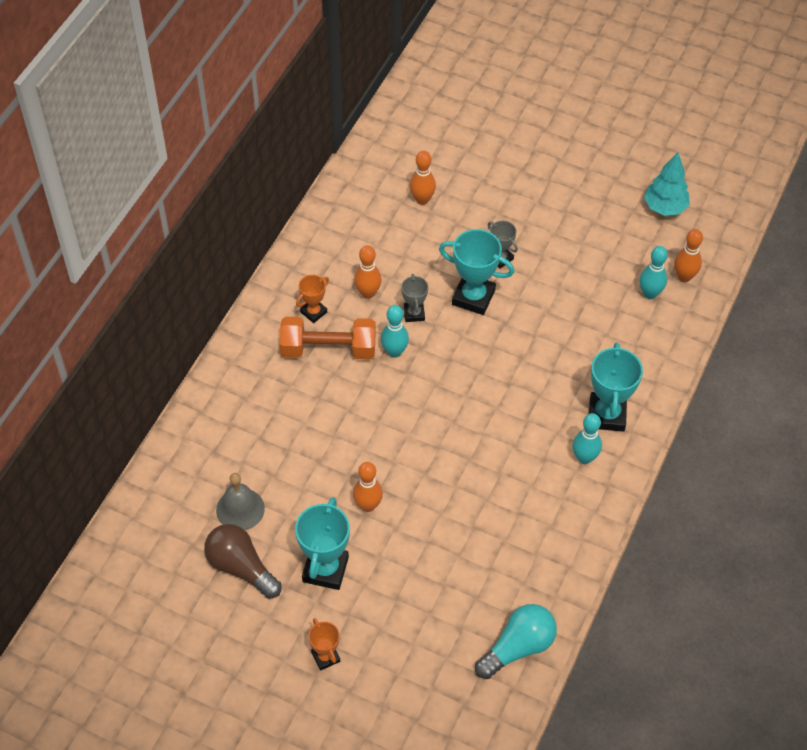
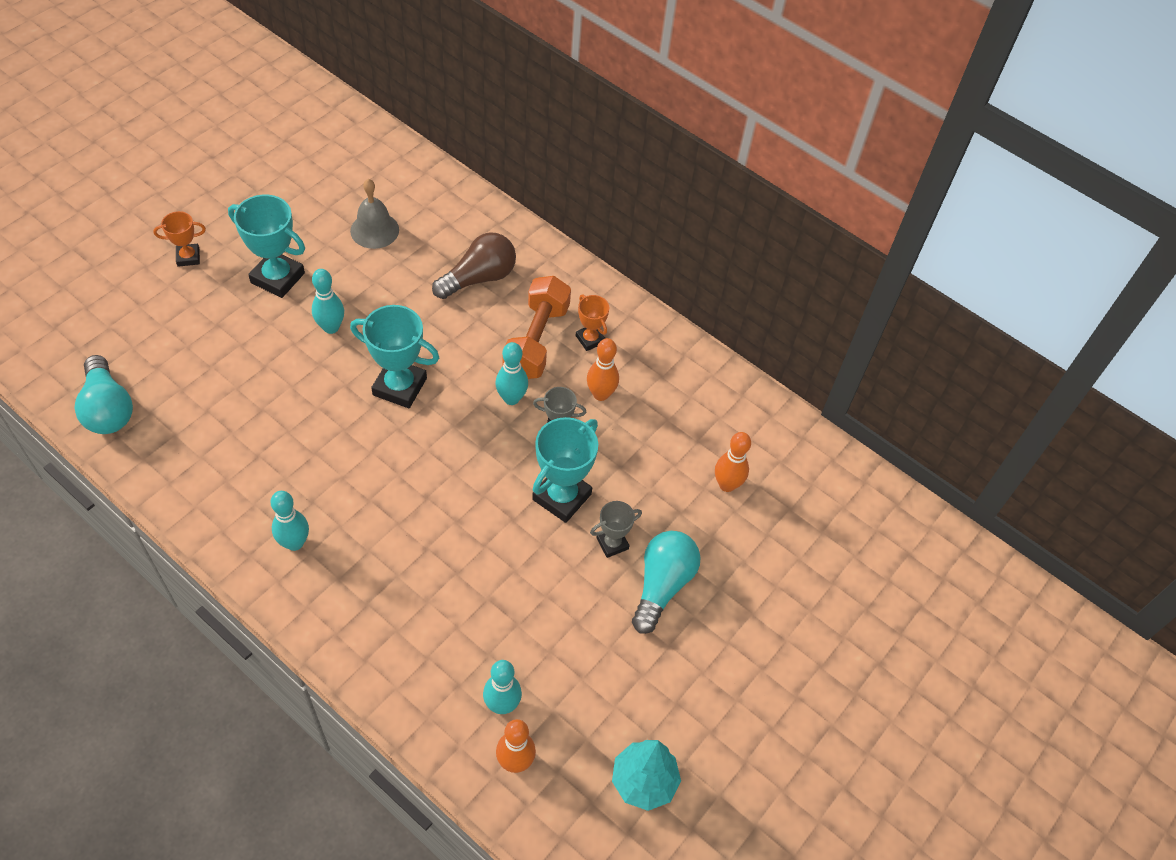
camera: 100 degrees right, 0 degrees up
(241, 567) = (312, 218): brown light bulb -> brown light bulb (479, 278)
(368, 505) = (331, 327): orange bowling pin -> turquoise bowling pin
(521, 223) = (662, 585): none -> turquoise light bulb
(607, 415) = (341, 587): turquoise trophy -> turquoise trophy (399, 387)

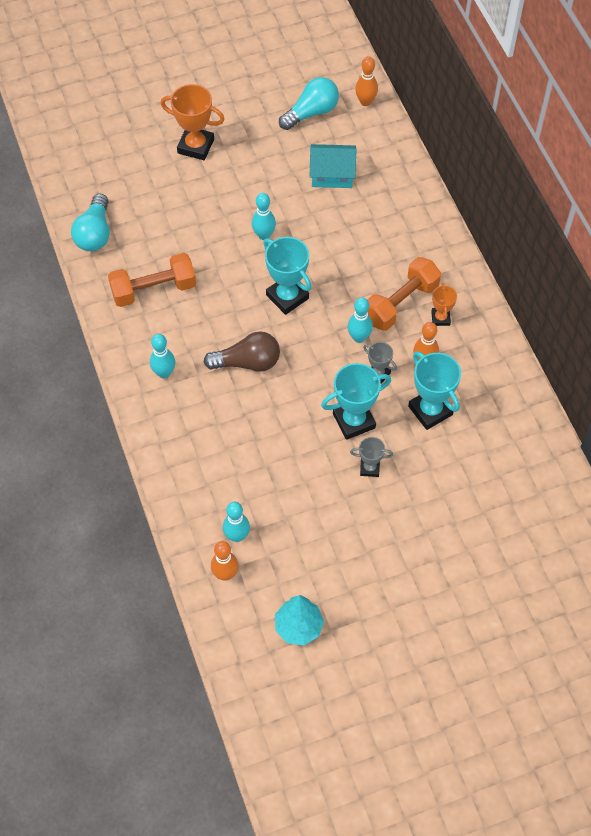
camera: 35 degrees right, 5 degrees up
(188, 257) = (196, 146): orange trophy -> orange trophy, size x1.78
(225, 446) = (153, 289): none -> orange dumbbell
(278, 278) = (247, 184): turquoise trophy -> turquoise trophy (430, 410)
(374, 230) = (332, 174): grey bell -> turquoise house
(479, 278) = (386, 240): brown light bulb -> brown light bulb (247, 362)
(662, 585) = (387, 511): turquoise light bulb -> turquoise light bulb (311, 112)
(727, 485) = (476, 465): orange bowling pin -> orange bowling pin (365, 102)

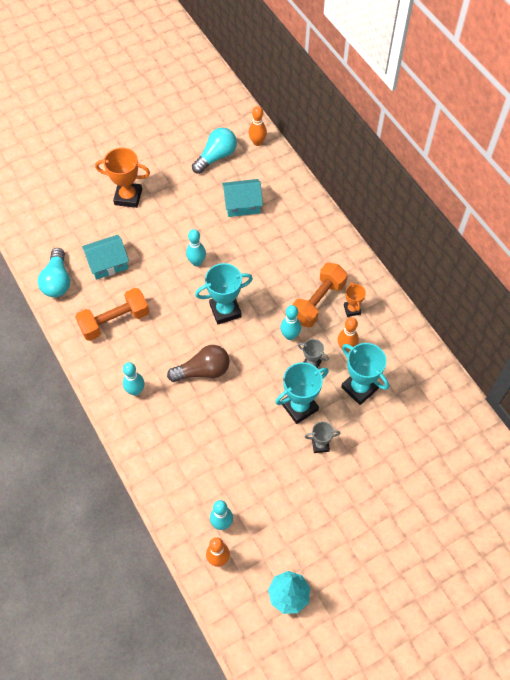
camera: 10 degrees left, 0 degrees up
(157, 221) = (108, 263): none -> turquoise house
(287, 297) = (225, 310): turquoise trophy -> turquoise trophy turned 60 degrees counterclockwise

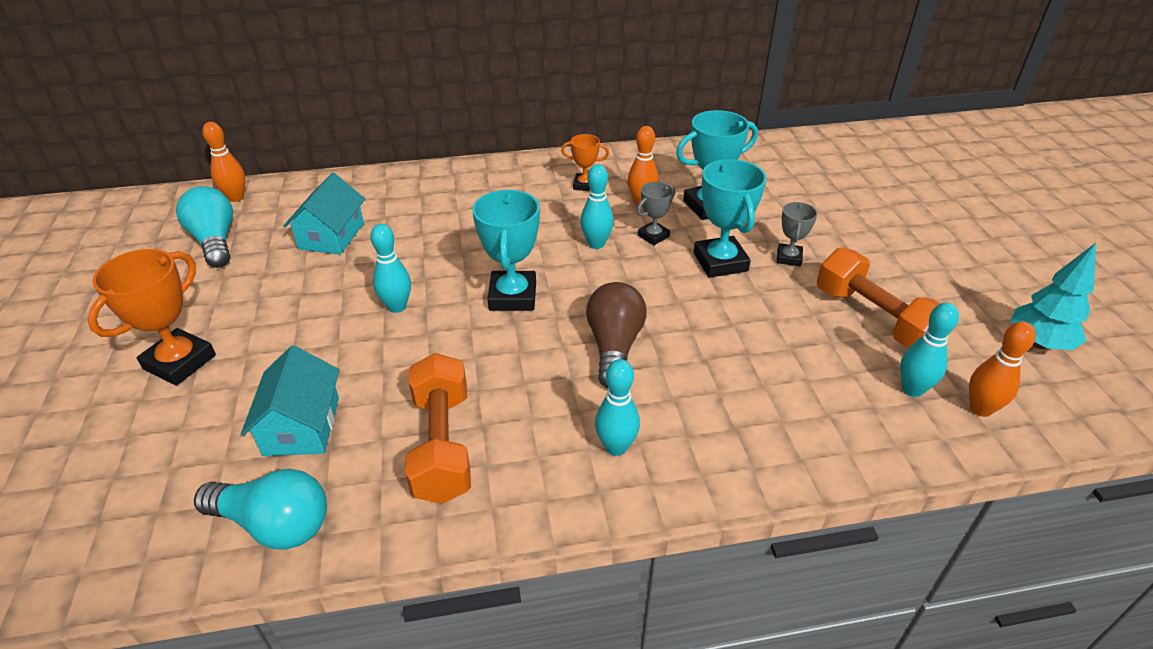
camera: 70 degrees left, 20 degrees down
(318, 302) = (555, 208): orange dumbbell -> orange dumbbell (873, 318)

